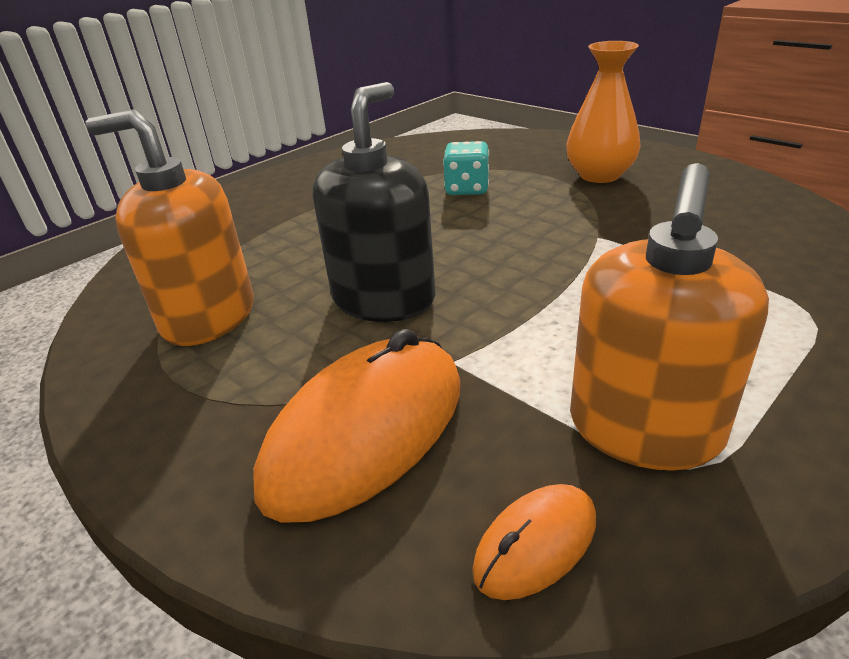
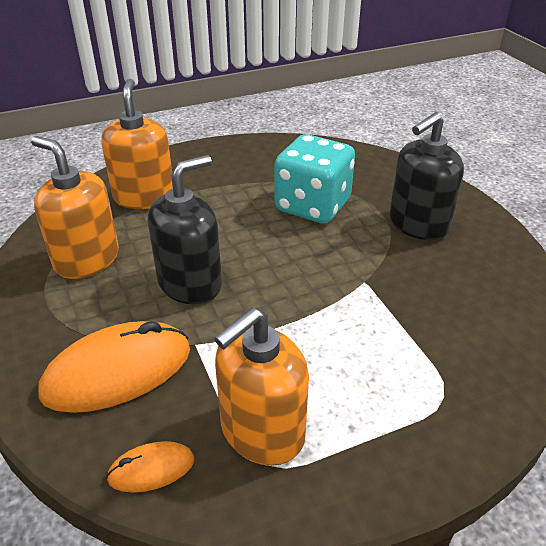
camera: 20 degrees right, 5 degrees up
(242, 233) = (144, 197): none -> orange soap dispenser
(467, 189) = (312, 206): turquoise dice -> turquoise dice, size x1.90
(599, 175) = (418, 224): orange vase -> black soap dispenser

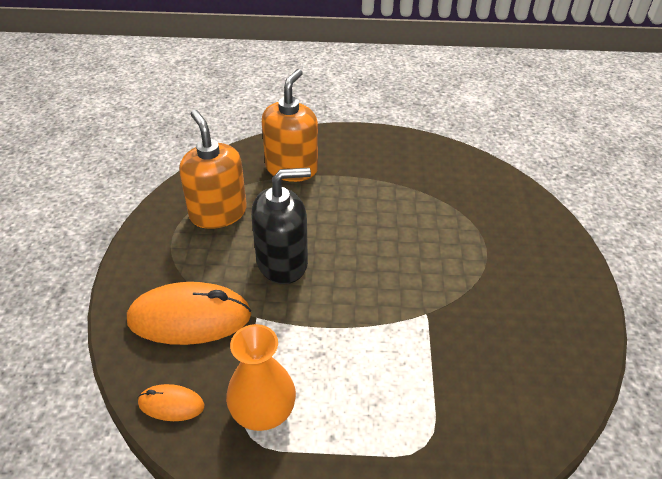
camera: 25 degrees right, 5 degrees up
(262, 431) = (263, 410): orange soap dispenser -> orange vase
(312, 206) = (427, 223): turquoise dice -> none
(418, 224) = (514, 274): black soap dispenser -> none

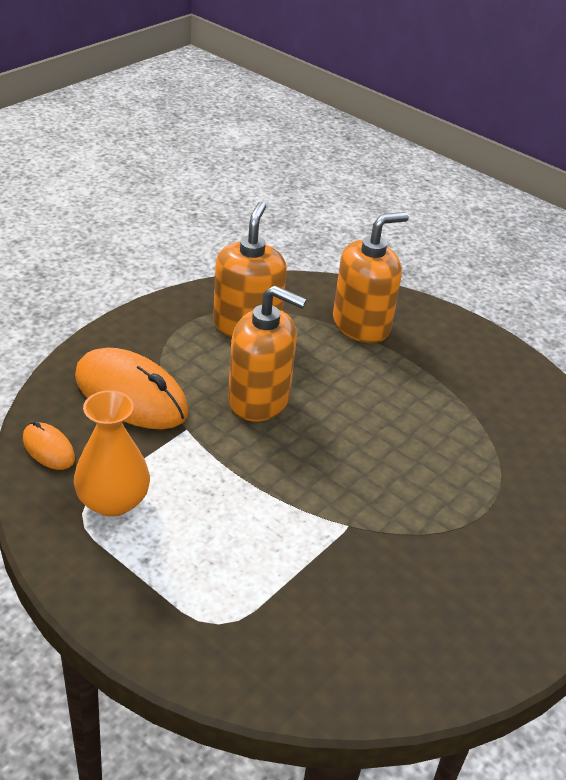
camera: 35 degrees right, 5 degrees down
(282, 262) = (259, 399): black soap dispenser -> orange soap dispenser

